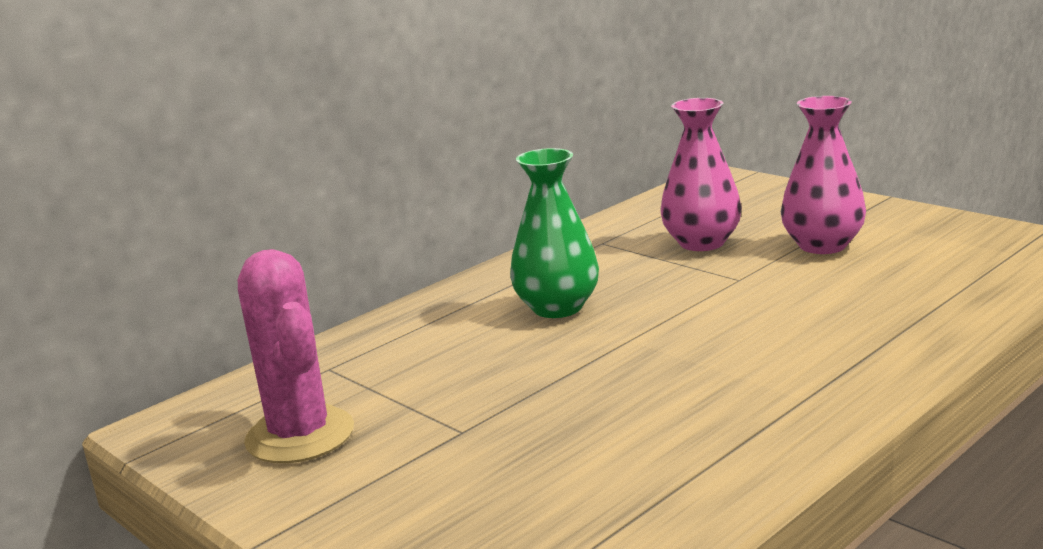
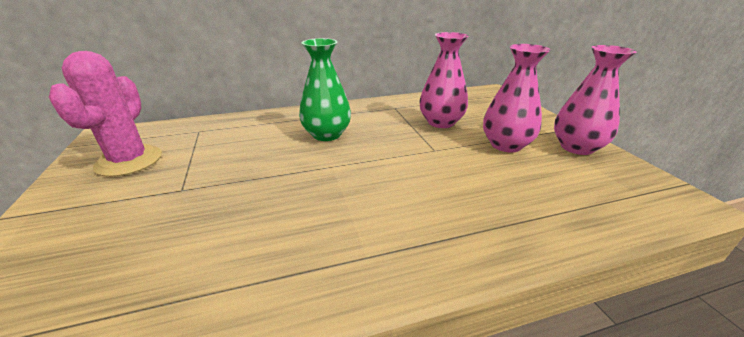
camera: 25 degrees right, 10 degrees up
(908, 222) = (576, 147): none -> pink vase

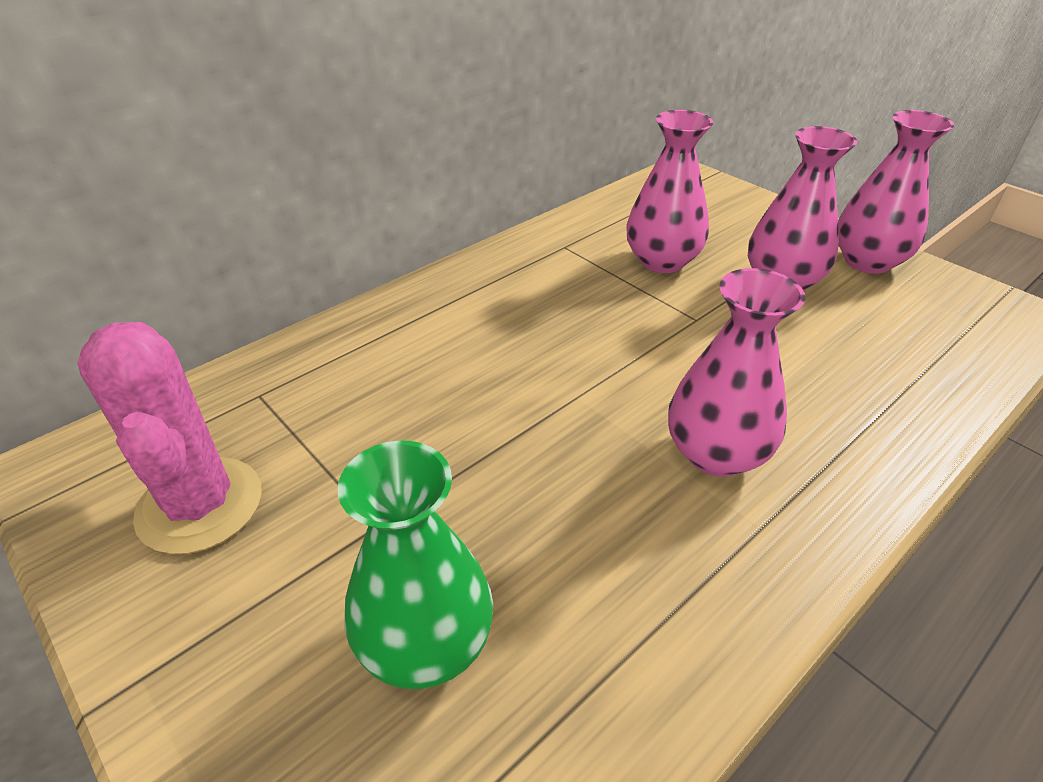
camera: 25 degrees left, 10 degrees up
(327, 134) = (508, 336): green vase -> green vase (425, 642)
(378, 211) = (716, 453): none -> pink vase

